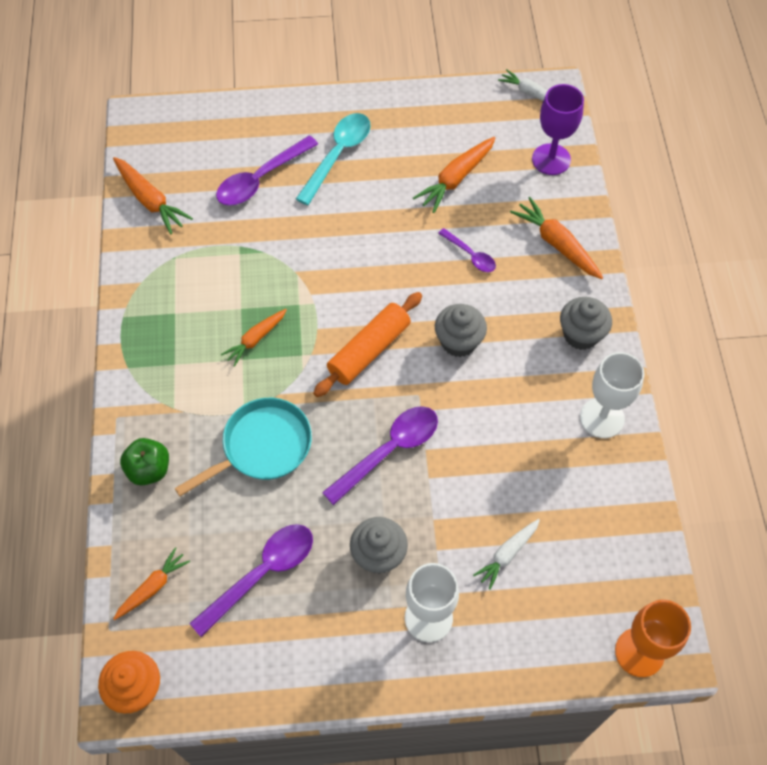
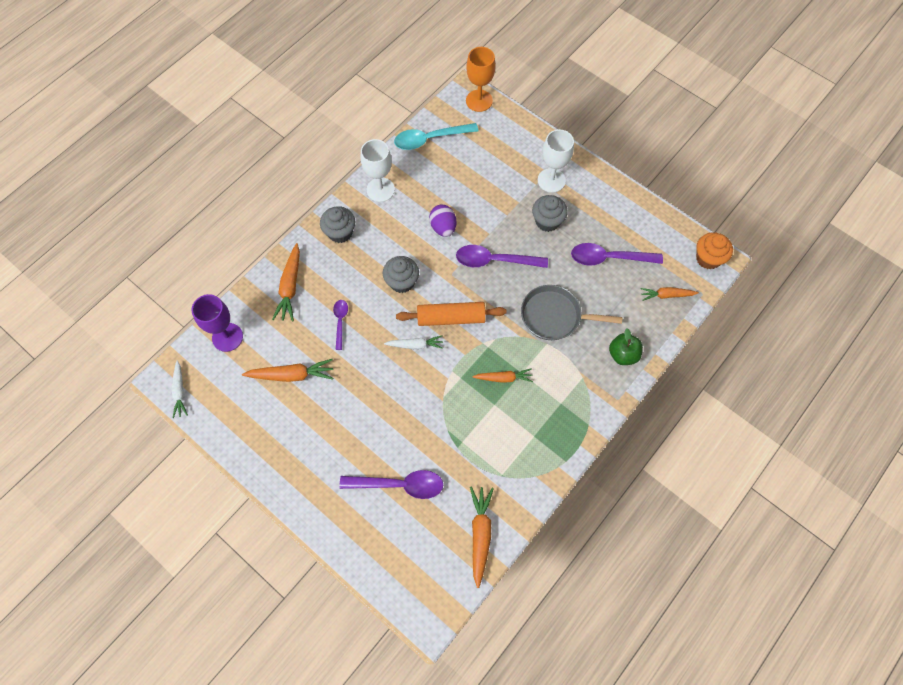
camera: 135 degrees left, 5 degrees up
(262, 447) = (554, 316): turquoise pan -> grey pan
(338, 155) = (337, 457): turquoise spoon -> turquoise spoon (430, 139)
(485, 437) = (443, 227): none -> purple egg
(507, 554) = (490, 175): white carrot -> white carrot (415, 345)

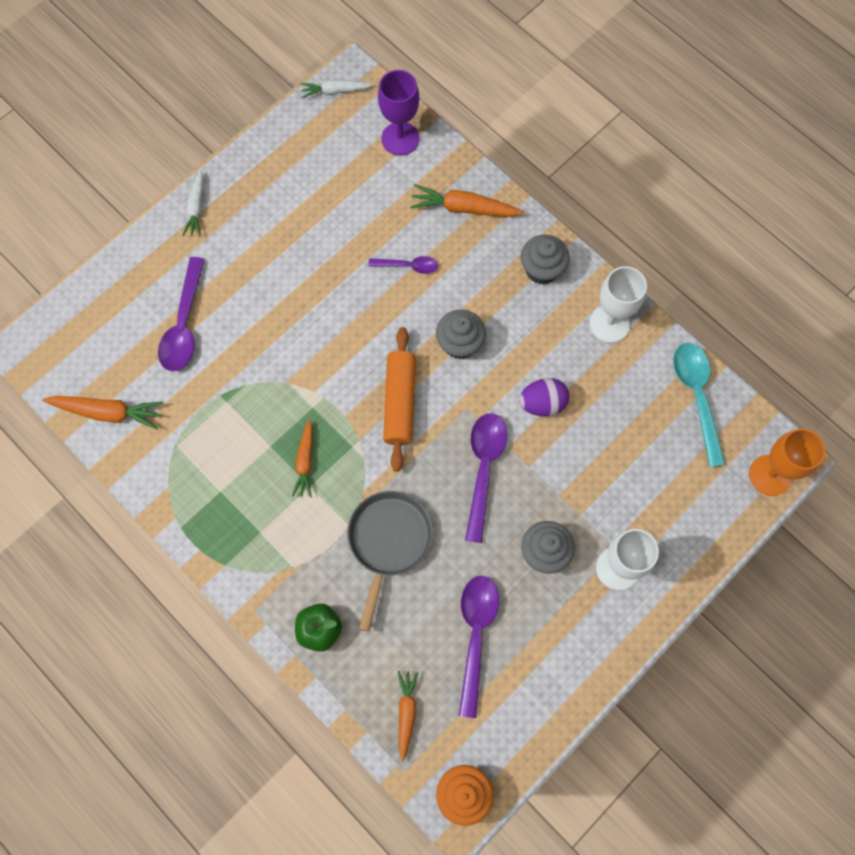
camera: 95 degrees right, 5 degrees up
(292, 375) = (341, 209): orange carrot -> none
(415, 345) = (365, 355): white carrot -> white carrot (196, 208)

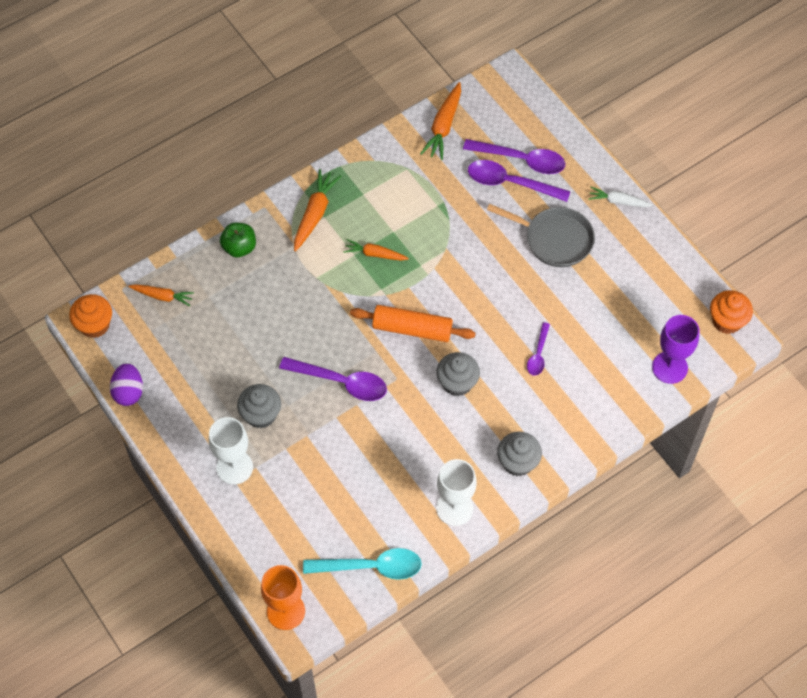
camera: 100 degrees right, 10 degrees down
(335, 91) = (727, 321): white carrot -> orange cupcake
(388, 541) = (296, 303): grey pan -> grey pan (554, 239)
(463, 208) = (590, 408): orange carrot -> orange carrot (315, 213)
(475, 635) = (207, 353): purple spoon -> purple spoon (521, 160)
(542, 403) = (389, 438): purple egg -> purple egg (128, 392)

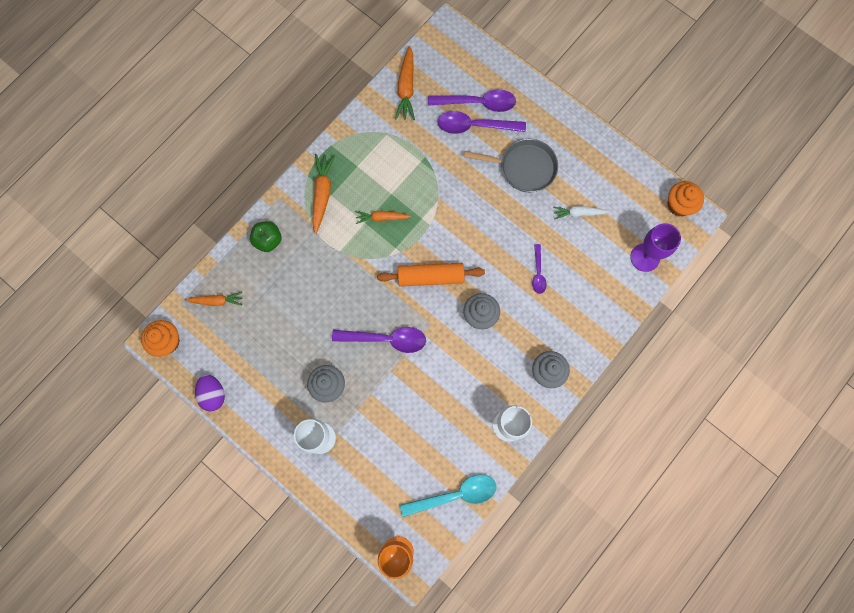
camera: 15 degrees left, 15 degrees up
(618, 201) = (565, 121): white carrot -> white carrot (578, 213)

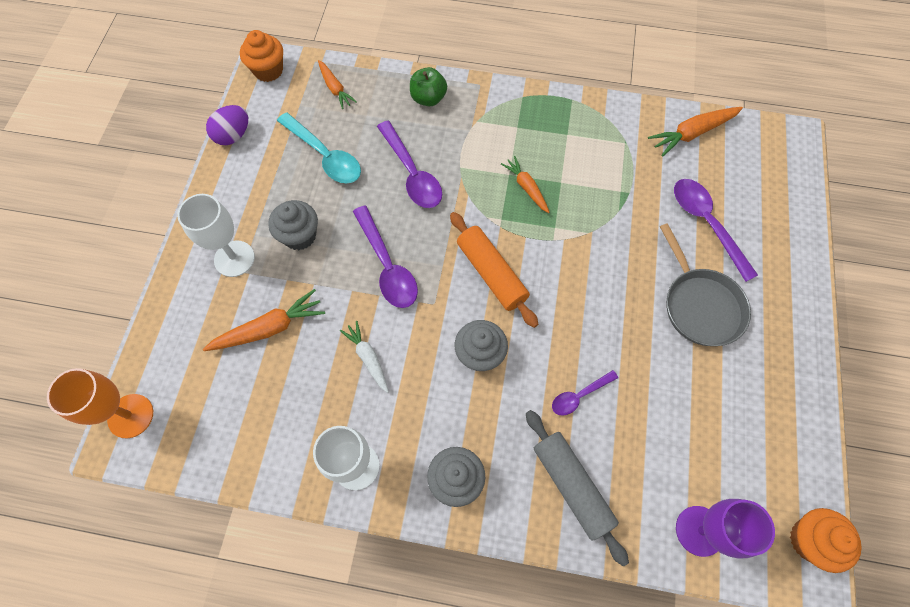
camera: 60 degrees right, 10 degrees down
(322, 193) = (513, 119): orange carrot -> orange carrot (270, 328)
(455, 495) = (233, 447): turquoise spoon -> turquoise spoon (325, 156)
(478, 103) = (736, 213): purple spoon -> purple spoon (412, 173)
(578, 213) = (693, 404): white carrot -> white carrot (368, 357)
(585, 310) = (571, 486): none -> grey rolling pin

